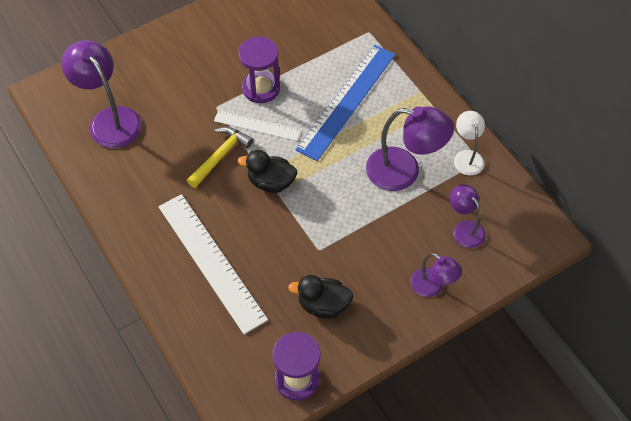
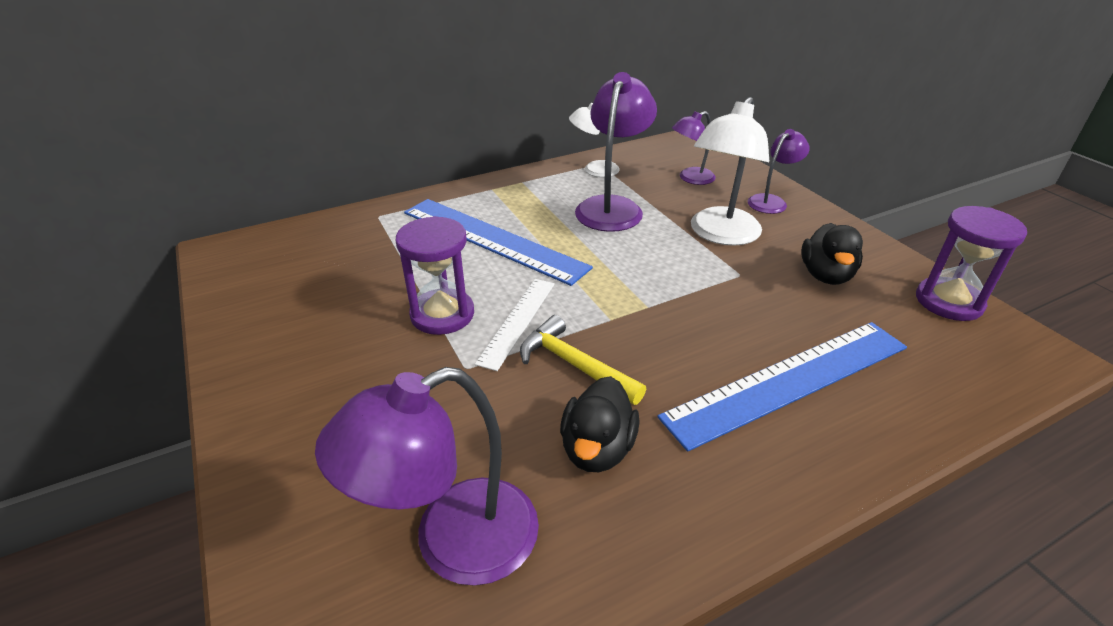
camera: 85 degrees left, 20 degrees down
(211, 262) = (789, 381): white ruler -> blue ruler
(271, 182) = (629, 311): black duck -> black duck (597, 449)
(371, 243) = (720, 235): none -> white lamp

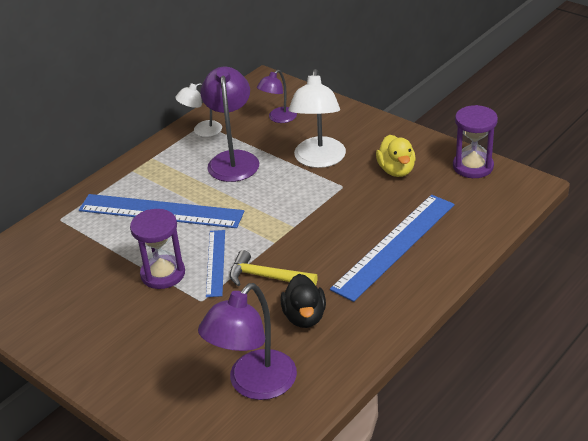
camera: 20 degrees left, 0 degrees up
(518, 321) = (216, 262): white ruler -> blue ruler
(771, 201) = (343, 122): purple lamp -> none
(825, 275) = (396, 170): black duck -> yellow duck

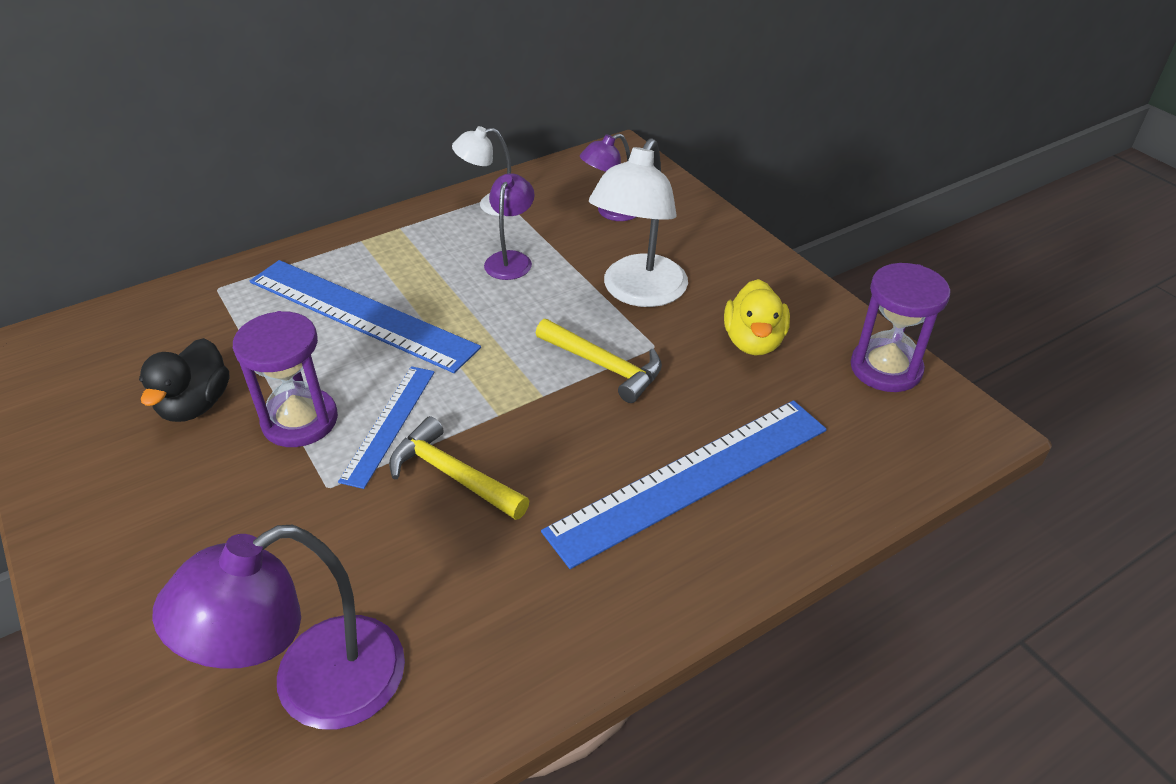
camera: 15 degrees right, 5 degrees up
(233, 159) = (511, 259): purple lamp -> purple lamp, size x0.58
(304, 317) = (472, 573): black duck -> black duck (195, 405)
(320, 203) = (604, 366): none -> yellow hammer

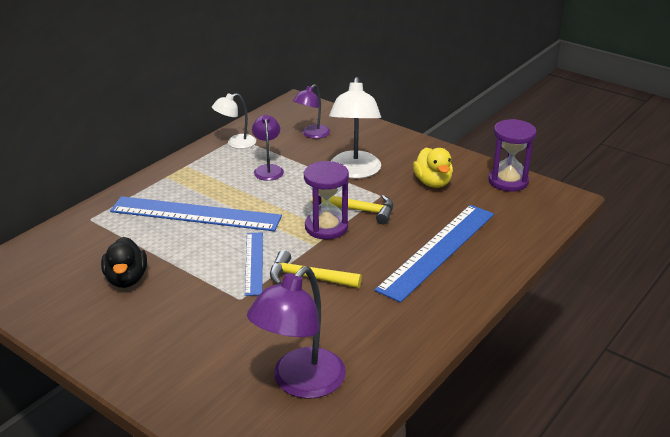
camera: 20 degrees left, 10 degrees down
(300, 420) = (199, 272): purple hourglass -> purple hourglass (326, 227)

